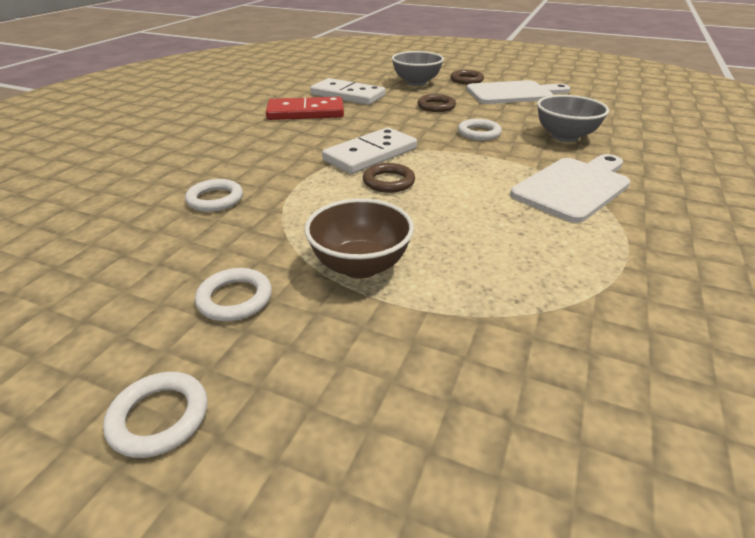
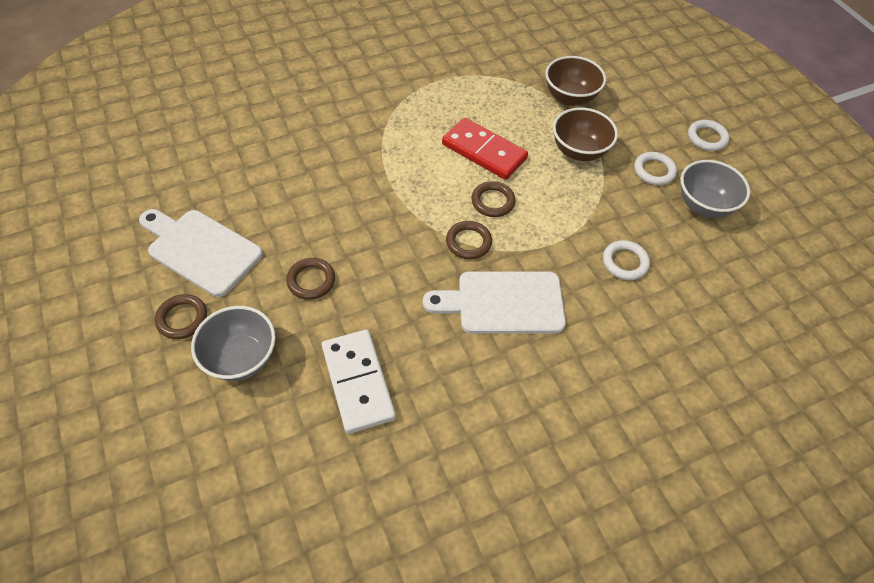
camera: 140 degrees left, 20 degrees up
(305, 112) = (446, 367): red domino -> red domino (484, 151)
(370, 154) = (468, 242): white domino -> brown ring
(461, 333) = (570, 97): none -> brown bowl
(479, 133) = (349, 210): white ring -> none
(565, 136) = (299, 161): grey bowl -> grey bowl (703, 205)
(574, 187) = (391, 121): white cutting board -> white cutting board (503, 303)

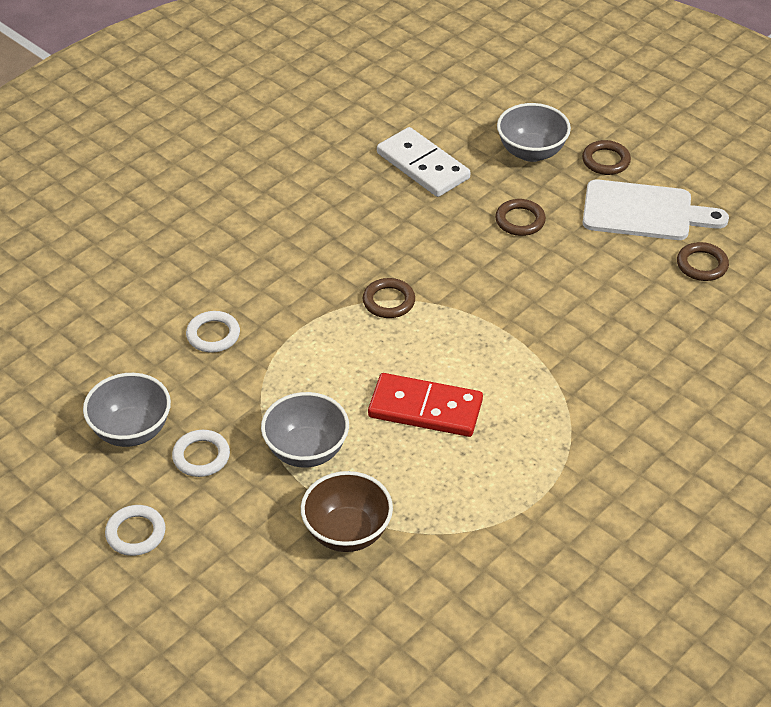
camera: 160 degrees right, 10 degrees down
(493, 201) = (384, 352): brown ring -> brown ring (702, 265)
(503, 303) = (326, 259): white cutting board -> none
(579, 151) = (306, 451): brown bowl -> grey bowl

